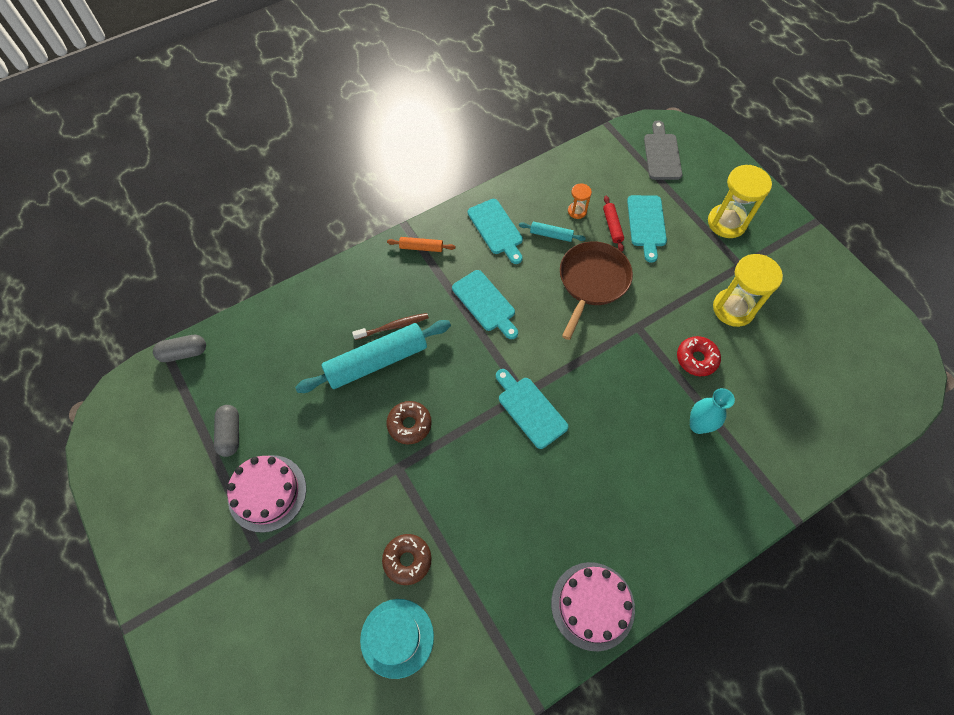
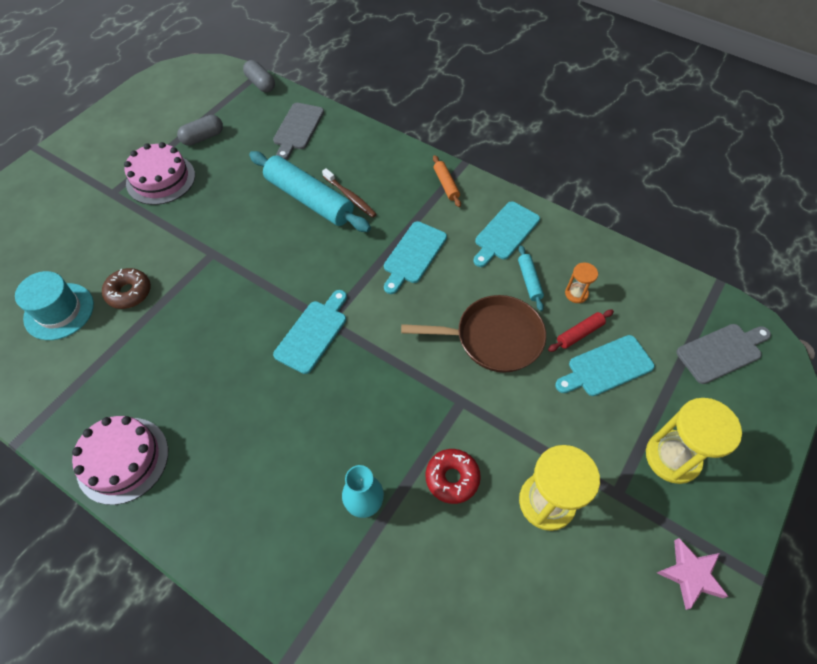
camera: 65 degrees right, 5 degrees down
(275, 340) = (297, 129): none -> grey cutting board
(409, 424) = (257, 246): brown donut -> none
(804, 254) = (690, 574): none -> pink star

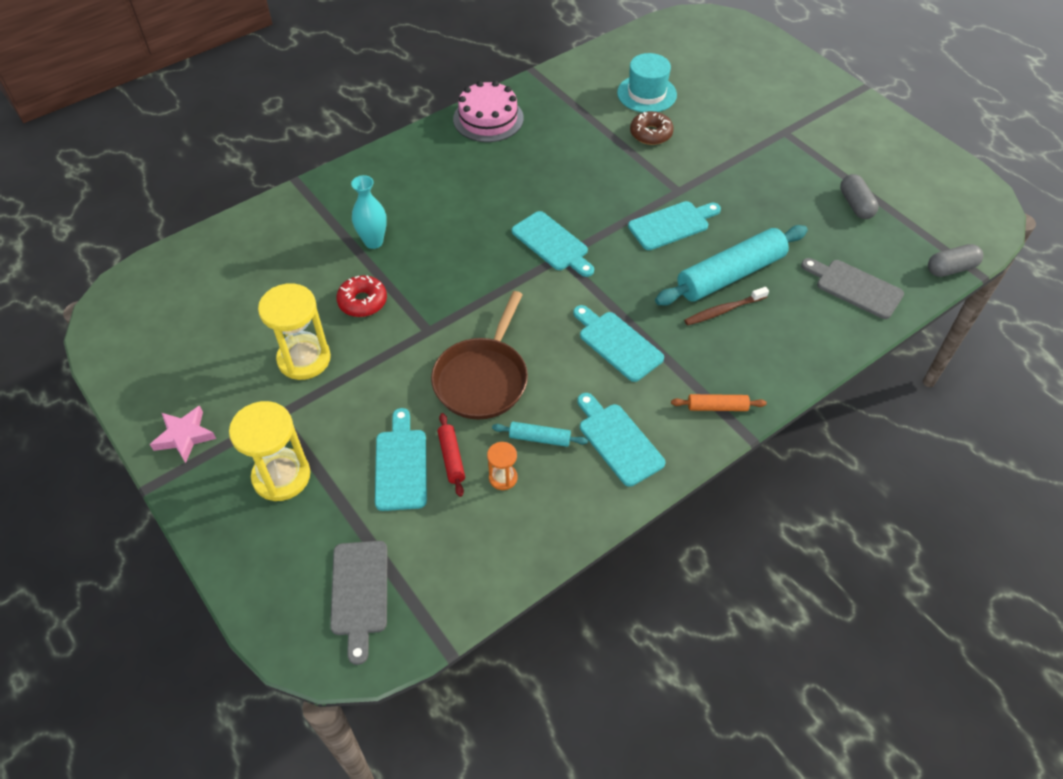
camera: 110 degrees right, 5 degrees down
(161, 179) = (795, 166): pink cake -> none
(260, 249) = (672, 224): none -> turquoise cutting board

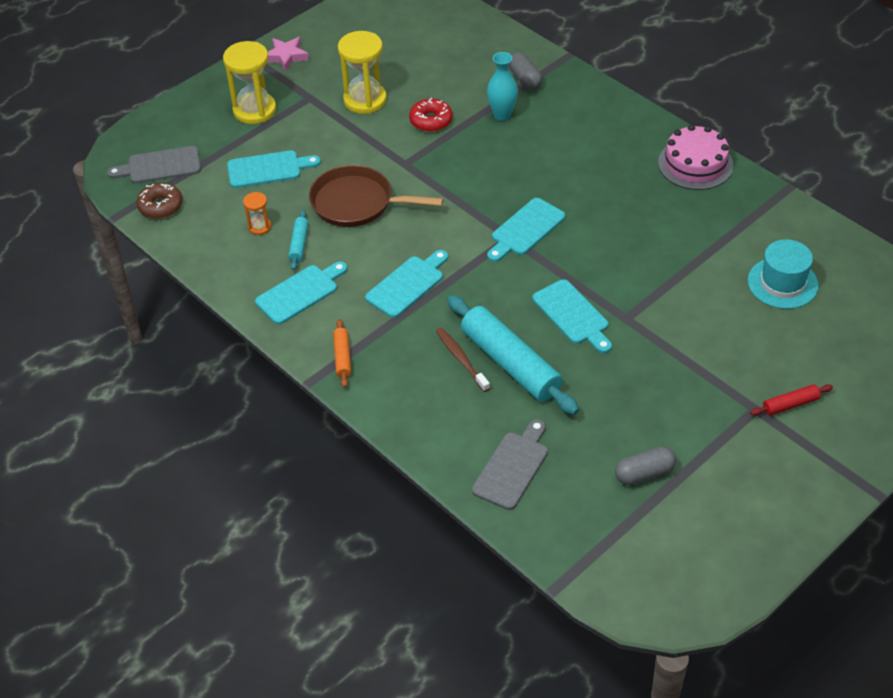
camera: 85 degrees right, 5 degrees down
(451, 458) = (276, 196): red rolling pin -> red rolling pin (790, 404)
(651, 134) = (712, 290): brown donut -> brown donut (160, 206)
(951, 268) = (559, 559): grey capsule -> grey capsule (524, 79)

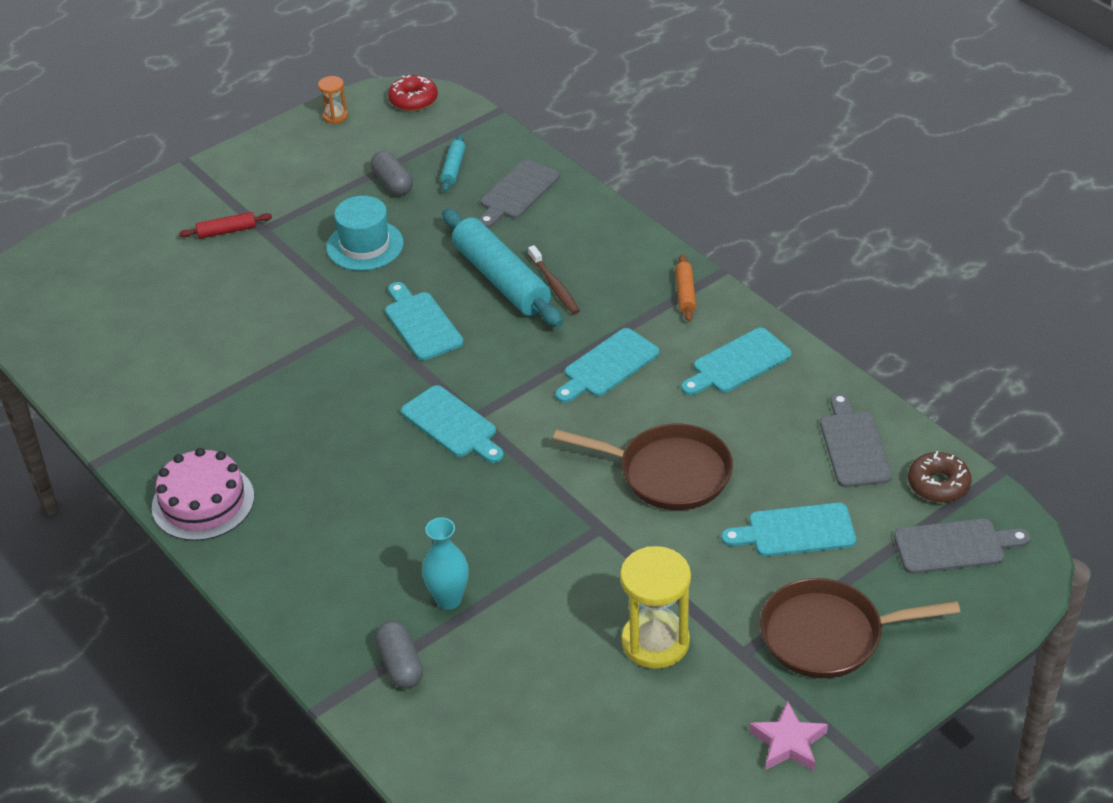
camera: 175 degrees left, 5 degrees down
(217, 230) = (853, 445): none -> grey cutting board
(254, 110) = (828, 635): yellow hourglass -> brown pan
(259, 227) = (797, 447): orange hourglass -> orange hourglass (335, 116)
(299, 244) = (743, 422): turquoise rolling pin -> turquoise rolling pin (453, 168)
(431, 120) = (556, 597): red donut -> red donut (413, 100)
(525, 229) = (452, 424): turquoise cutting board -> turquoise cutting board turned 90 degrees clockwise
(644, 473) = (393, 183): grey capsule -> grey capsule turned 75 degrees clockwise
(782, 283) = (171, 345): turquoise hat -> turquoise hat (365, 245)

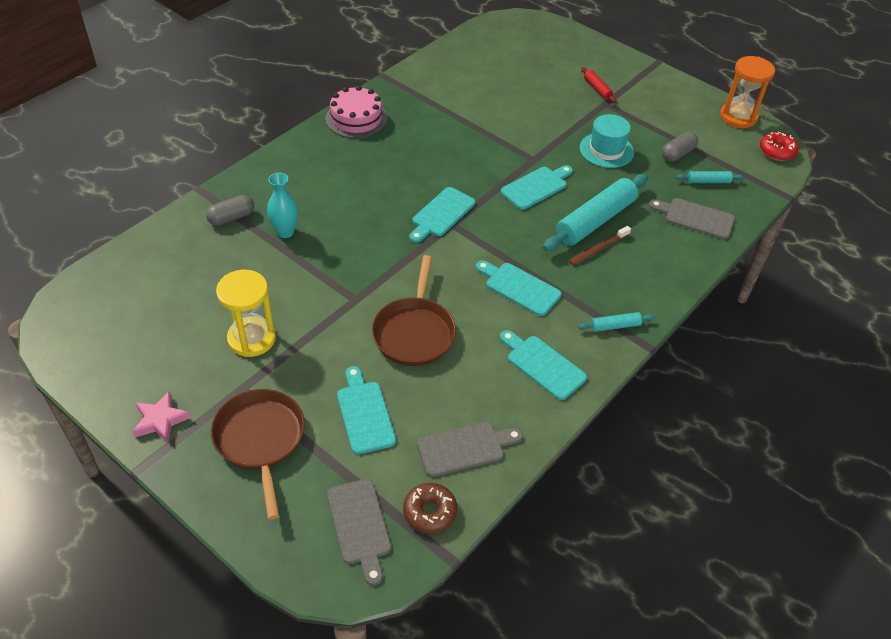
camera: 75 degrees right, 5 degrees up
(335, 116) = (738, 117): orange hourglass -> orange hourglass, size x2.01
(685, 293) = (615, 326): orange rolling pin -> turquoise rolling pin

